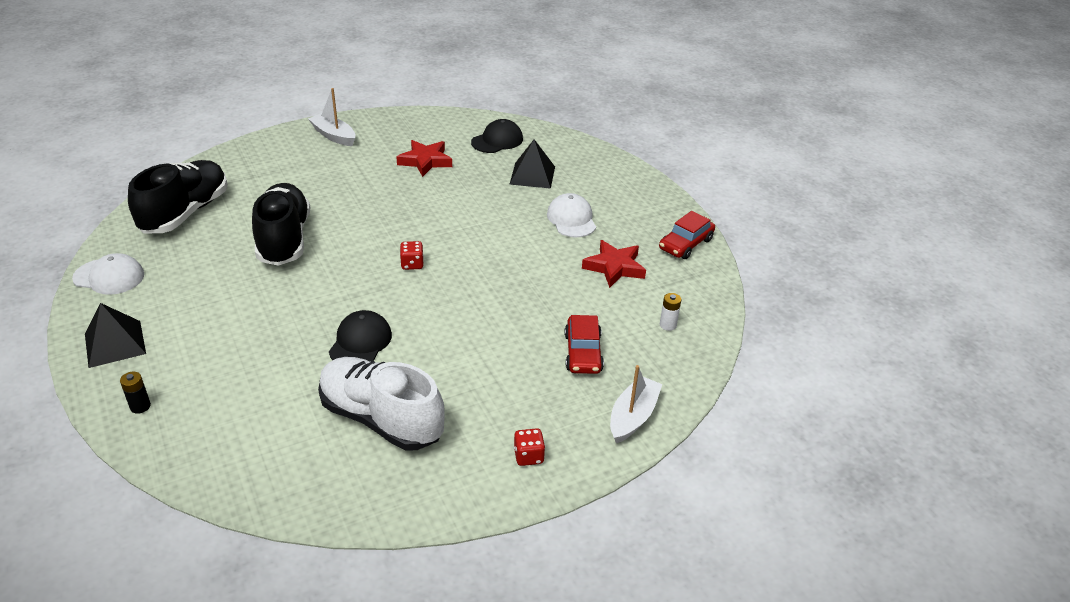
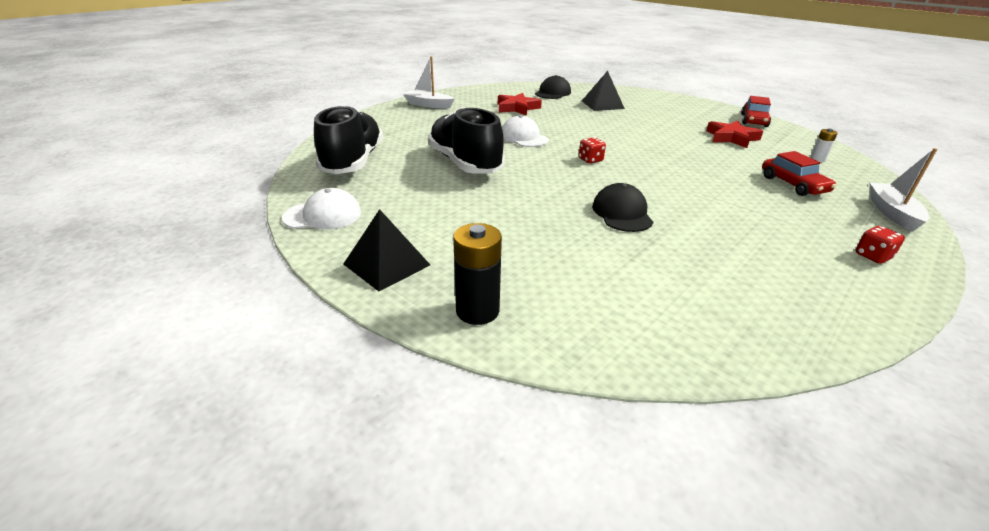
camera: 20 degrees left, 5 degrees down
(140, 406) = (477, 311): black battery -> black battery, size x1.82
(381, 419) = (720, 261): white shoe -> none
(571, 219) = (663, 120): white cap -> white cap (523, 137)

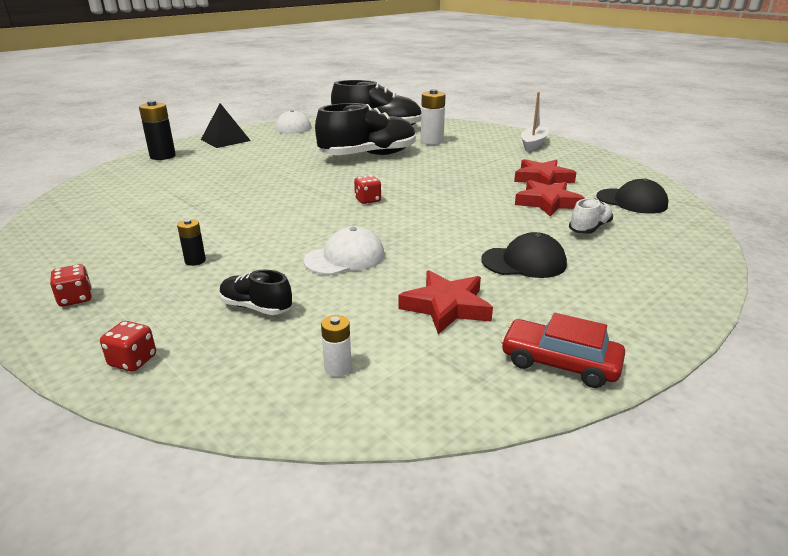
camera: 95 degrees right, 5 degrees down
(415, 137) = (432, 141): none -> white battery
(523, 137) = (435, 177): white cap -> white cap (345, 258)
(565, 110) = (547, 202): none -> red star
(602, 104) = (589, 228): black pyramid -> white shoe
(622, 213) = (245, 200): black cap -> black cap (524, 262)
(761, 216) = (195, 261): none -> black battery
(793, 184) = (256, 307): red car -> black shoe
(892, 213) = (133, 361): white boat -> red dice

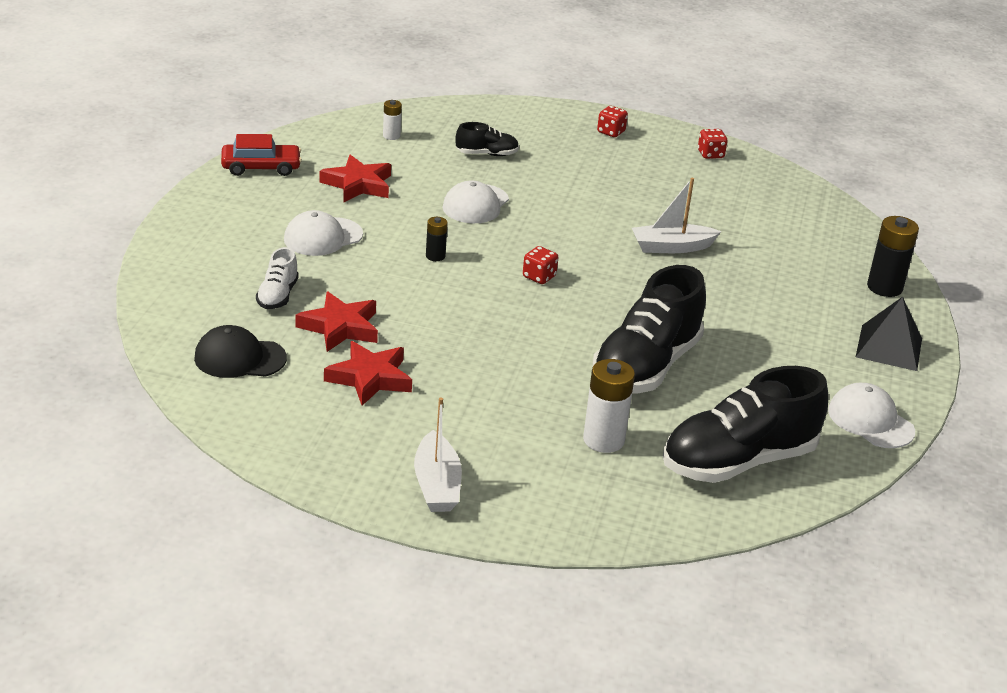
camera: 145 degrees right, 5 degrees up
(133, 361) = (510, 114): red dice -> red dice (710, 154)
(195, 261) = (585, 173): black battery -> black battery (435, 256)
(241, 196) = (671, 247): none -> white boat
(524, 262) = (323, 237): black cap -> white cap

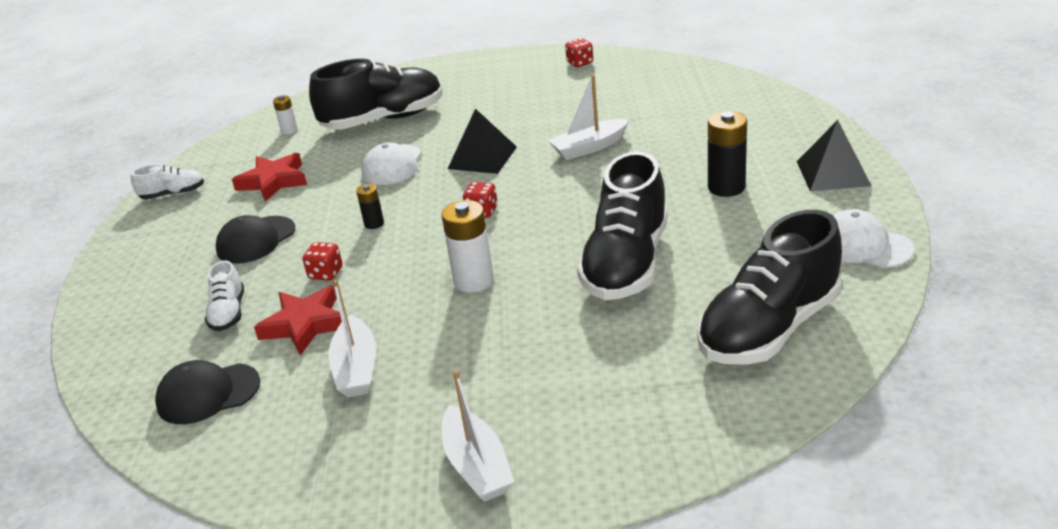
camera: 10 degrees left, 0 degrees up
(261, 167) = (173, 194): red car -> white shoe
(323, 237) = (256, 240): white cap -> black cap
(370, 378) = (356, 368): red star -> white boat
(487, 154) = (384, 120): black shoe -> black shoe, size x2.14
(564, 224) = (482, 157): none -> black pyramid
(603, 440) = (626, 352): white battery -> white battery (473, 281)
(611, 132) = (485, 70): red dice -> red dice (326, 273)
(884, 287) = (793, 124): black battery -> black battery (726, 187)

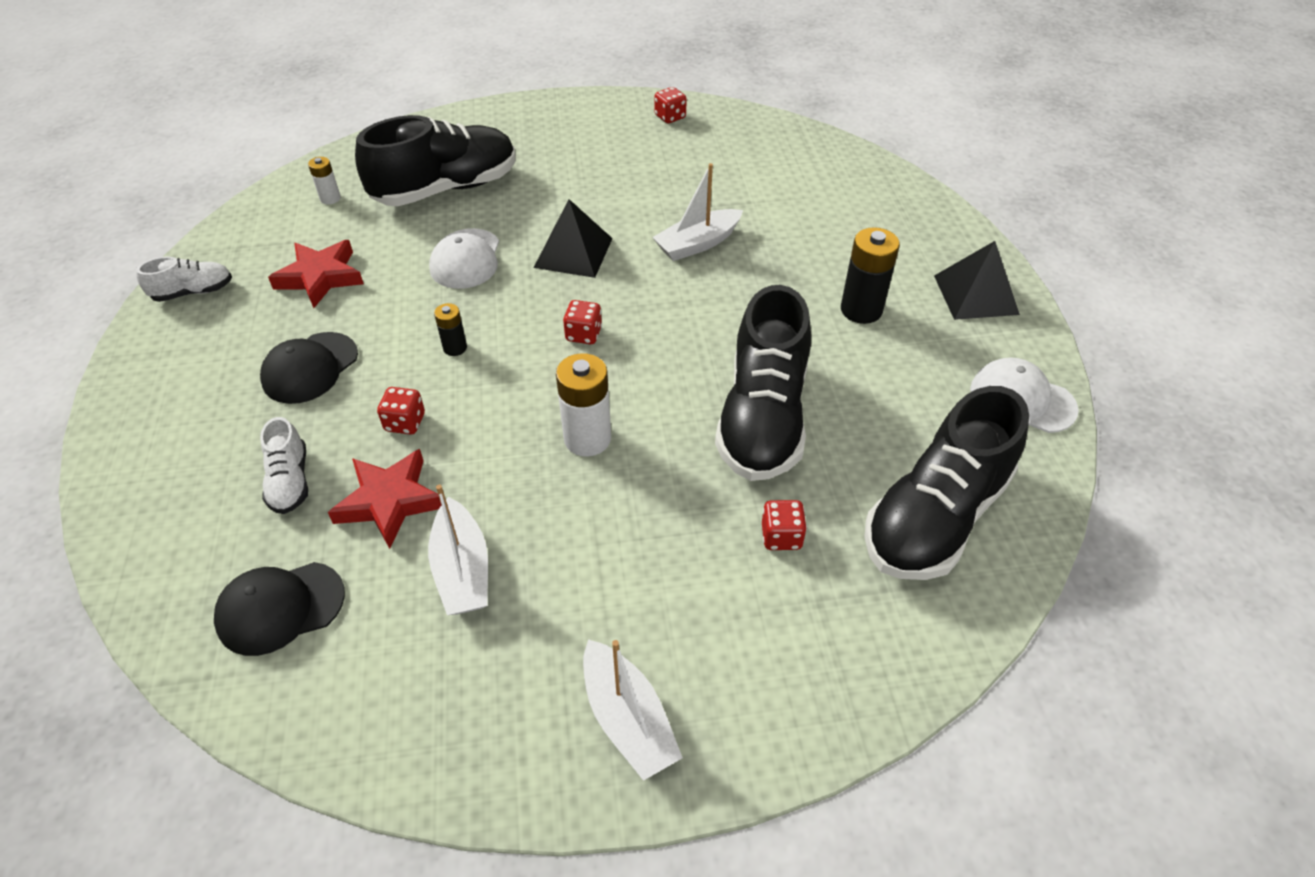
camera: 10 degrees left, 15 degrees up
(629, 343) = (781, 536): none -> red dice

